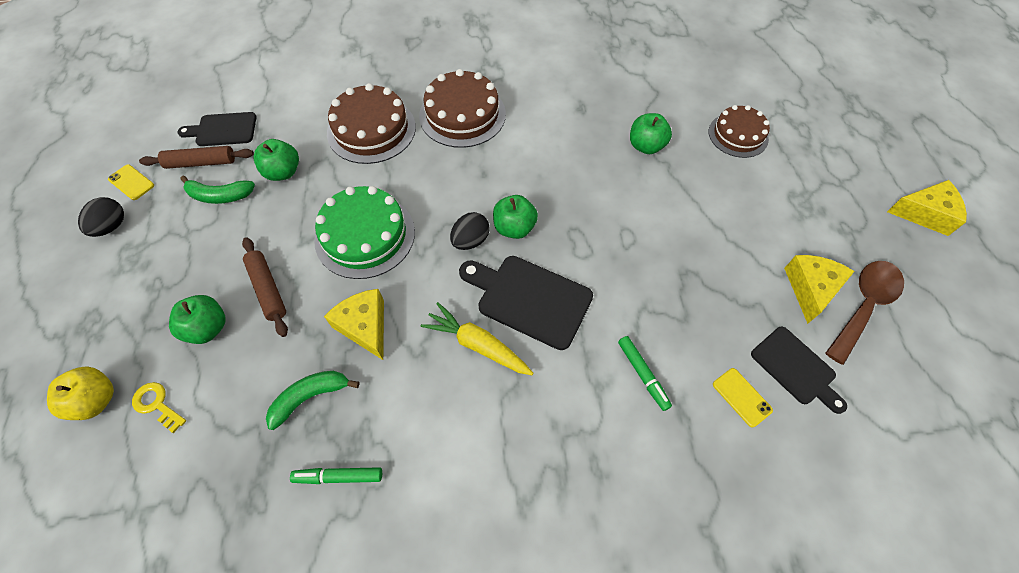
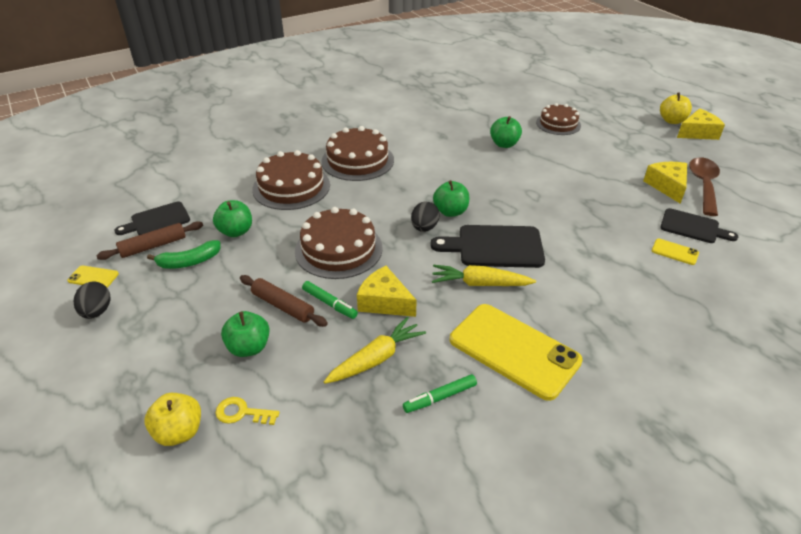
camera: 25 degrees left, 20 degrees down
(310, 397) = (375, 359): green banana -> yellow carrot
(365, 235) = (338, 249): green cake -> brown cake
(452, 453) = (514, 350): none -> yellow phone
(643, 374) = (605, 261): green marker -> green marker (330, 303)
(901, 180) = (672, 121): none -> yellow apple

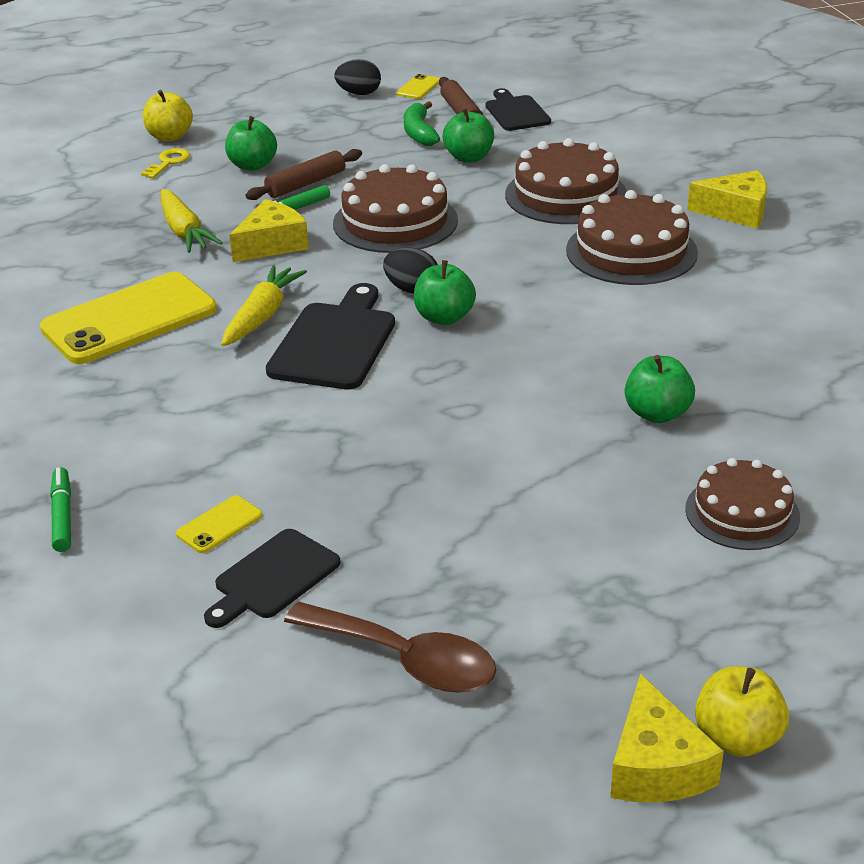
camera: 105 degrees right, 5 degrees down
(440, 397) = (102, 262): green marker -> green marker (62, 516)
(667, 186) = (422, 597): yellow cheese -> yellow cheese (736, 212)

